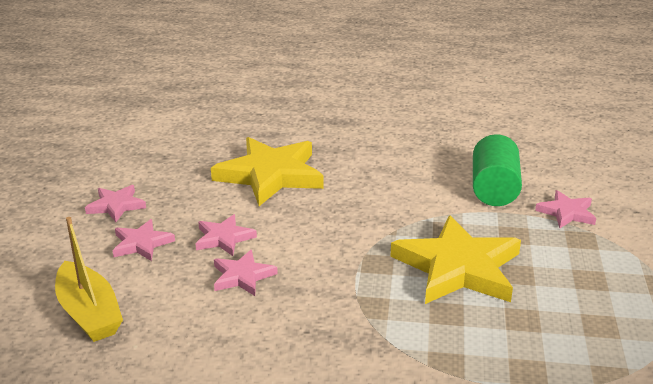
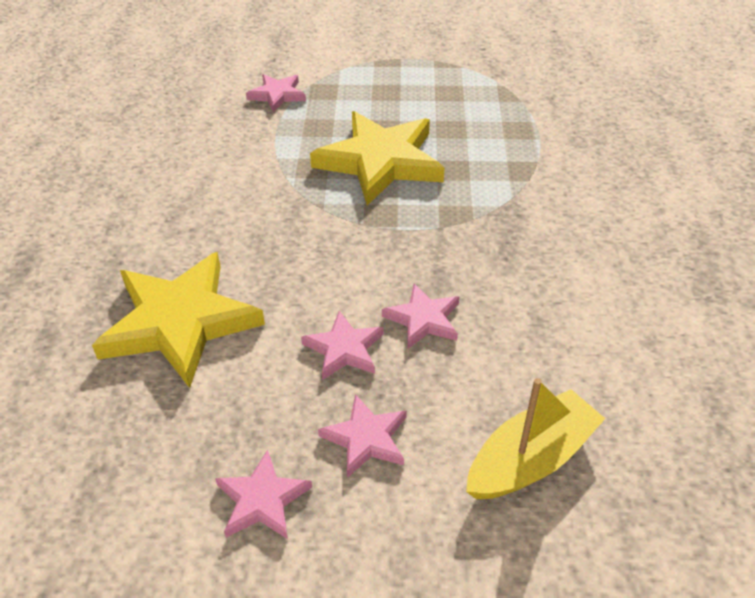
camera: 95 degrees left, 15 degrees up
(494, 189) = (230, 135): green cylinder -> none

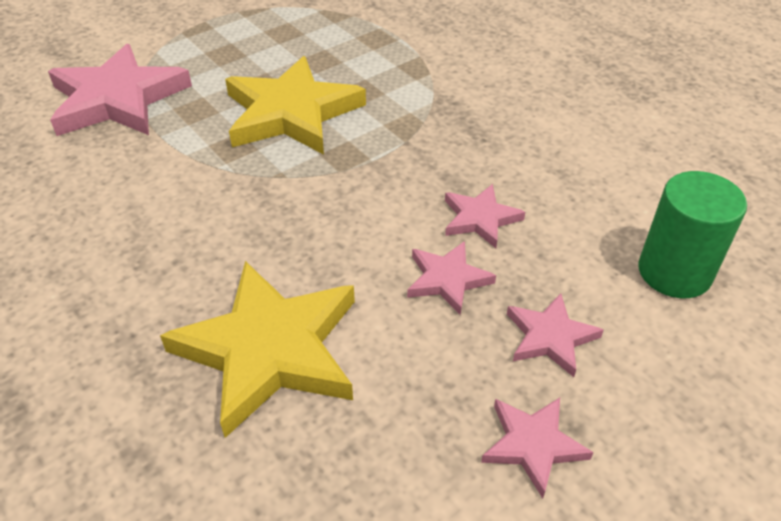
camera: 40 degrees left, 0 degrees up
(277, 95) = (117, 99): pink star -> pink star, size x2.02
(531, 459) = (674, 272): yellow boat -> green cylinder

